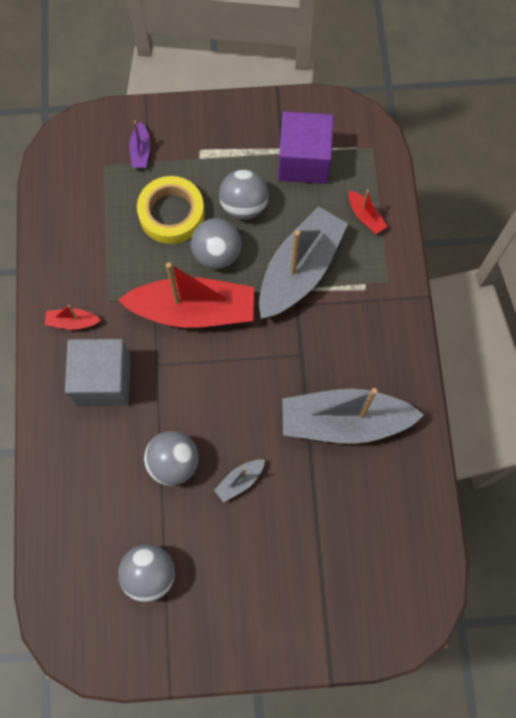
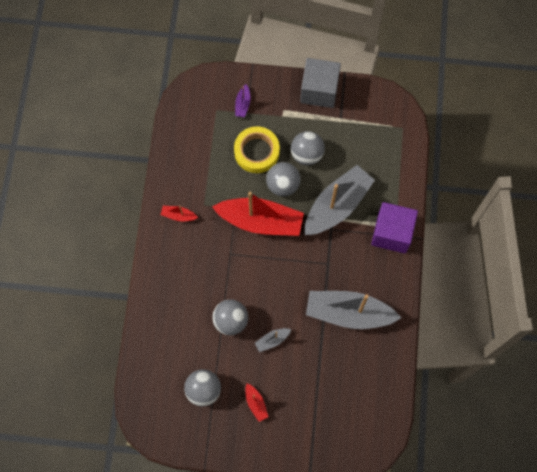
camera: 10 degrees right, 0 degrees up
(103, 380) = (193, 258): grey cube -> grey cube (319, 90)
(304, 161) = (354, 129): purple cube -> purple cube (392, 233)
(365, 216) = (389, 175): red boat -> red boat (256, 403)

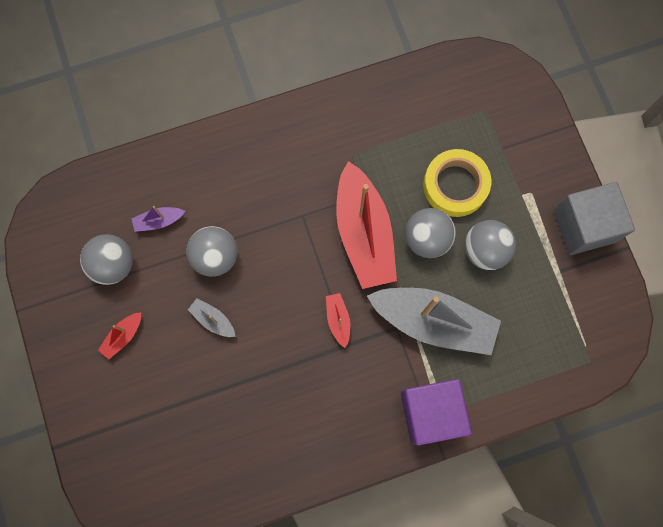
camera: 65 degrees right, 5 degrees up
(178, 215) = (322, 130): red boat -> red boat (338, 320)
(242, 104) = (511, 138): purple boat -> purple boat (159, 221)
(348, 313) = (293, 402): grey boat -> none

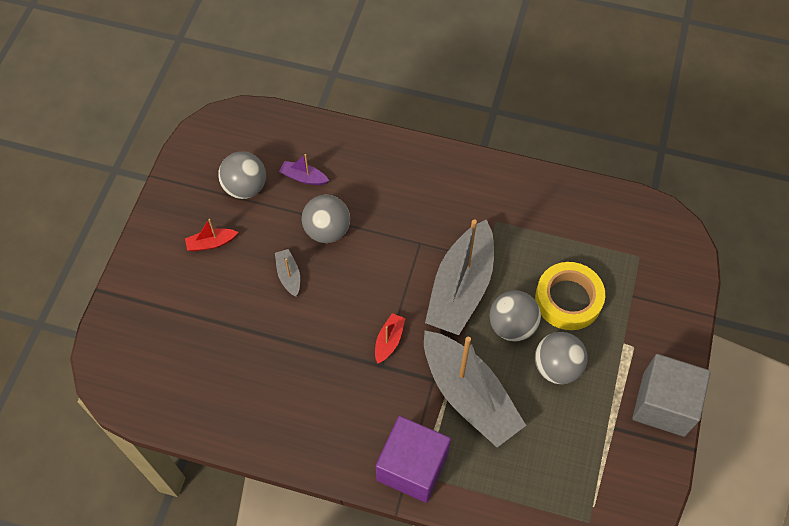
camera: 35 degrees right, 15 degrees down
(364, 233) = (461, 288): red boat -> grey boat

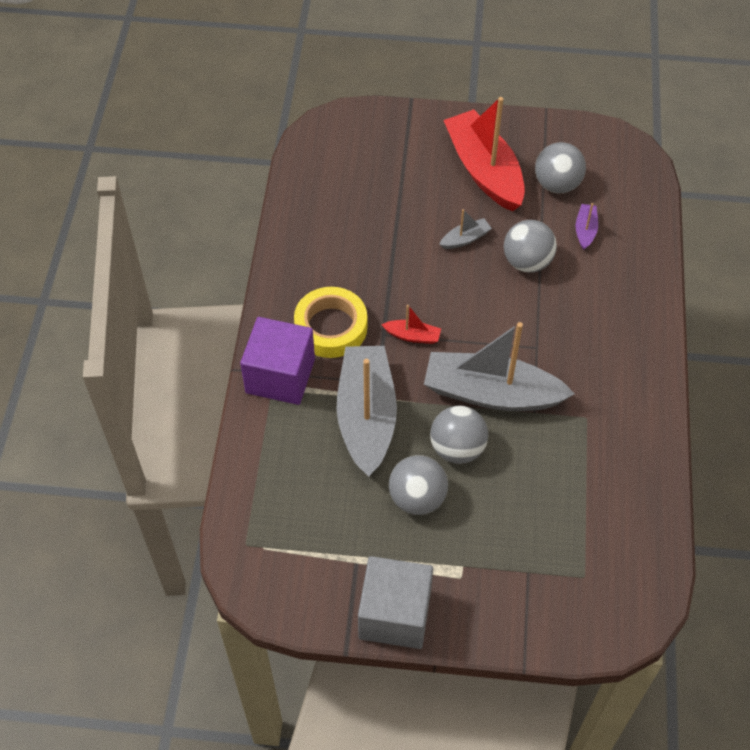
camera: 80 degrees right, 5 degrees down
(211, 243) = (484, 170): red boat -> red boat, size x2.40
(469, 395) = (366, 416): grey boat -> grey boat turned 135 degrees clockwise
(568, 299) = (505, 502): yellow tape -> yellow tape (331, 327)

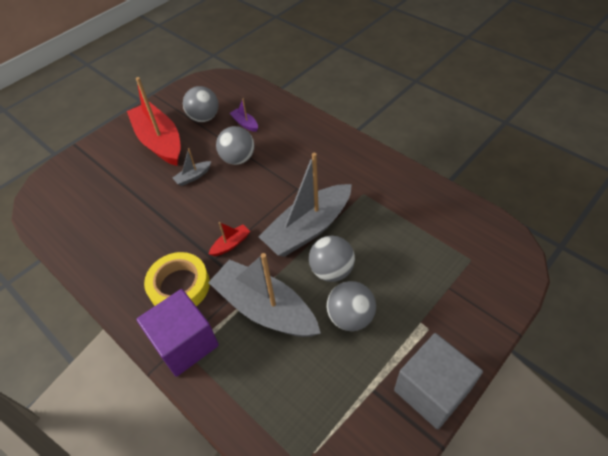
camera: 50 degrees left, 5 degrees down
(465, 239) = (193, 177): grey boat -> grey boat turned 135 degrees counterclockwise
(484, 170) = (159, 141): red boat -> red boat turned 45 degrees clockwise

